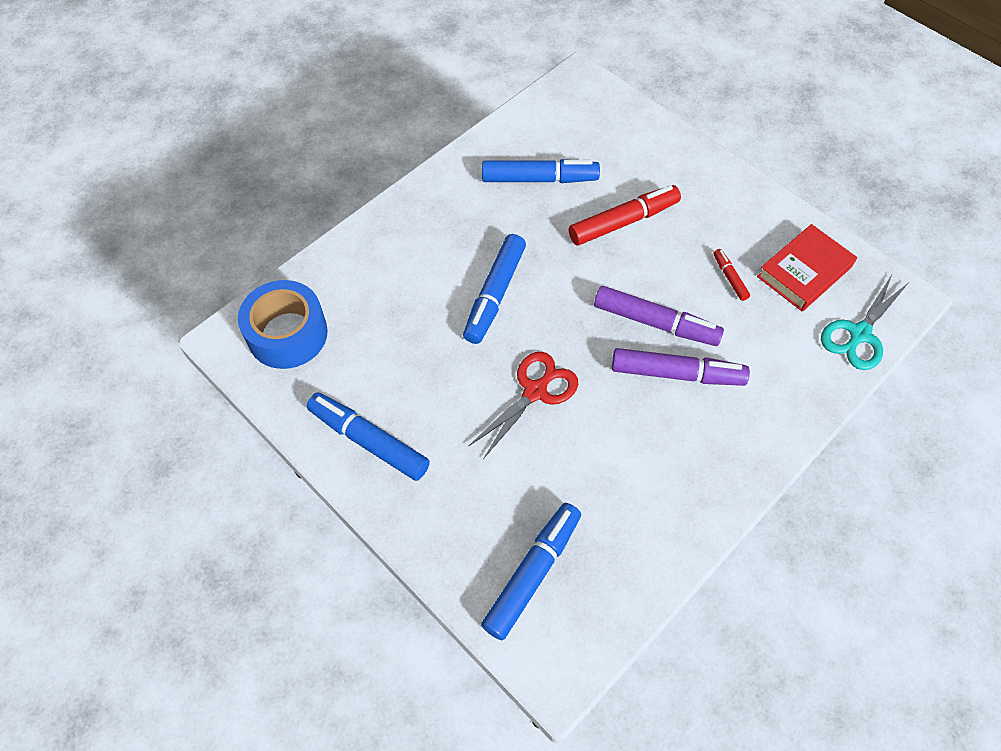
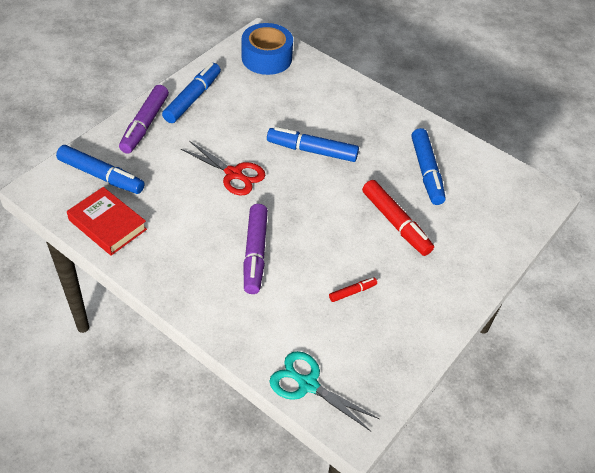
camera: 80 degrees right, 10 degrees down
(655, 323) = (300, 242): purple marker -> purple marker (145, 125)
(804, 272) = (368, 347): red book -> red book (107, 225)

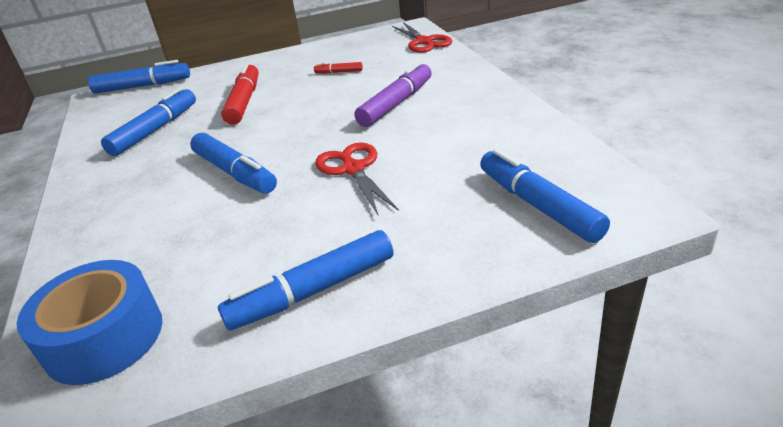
camera: 140 degrees left, 15 degrees down
(107, 225) = (548, 151): red book -> none
(145, 125) = (429, 265): purple marker -> none
(307, 384) = (424, 42): turquoise scissors -> red scissors
(527, 221) = (143, 86): none -> blue marker

